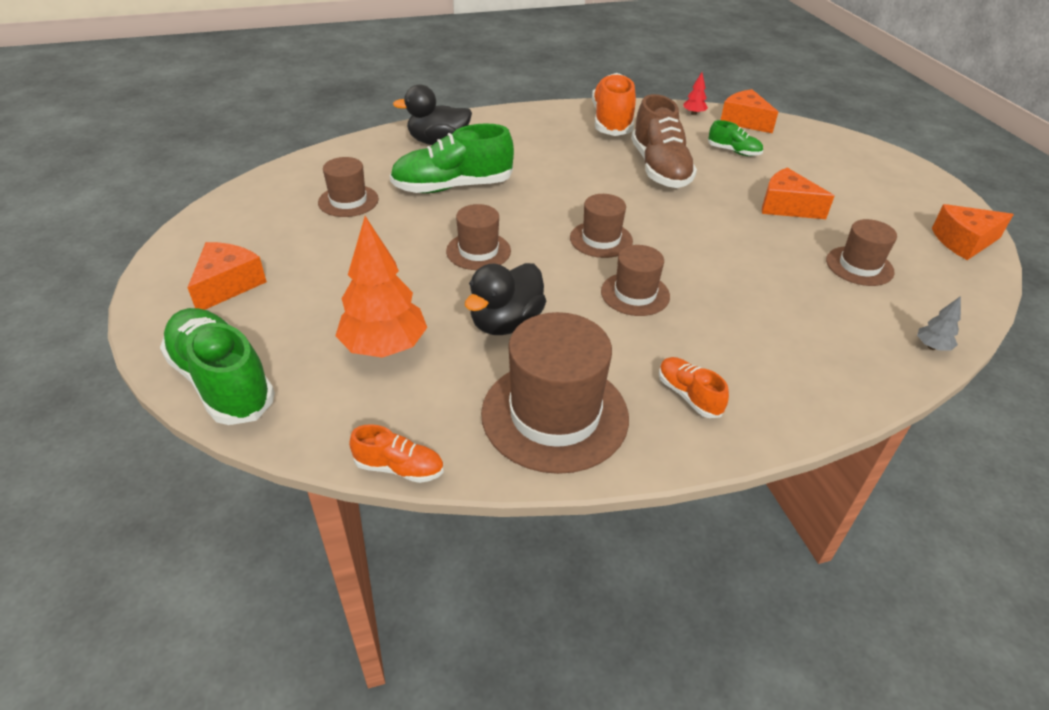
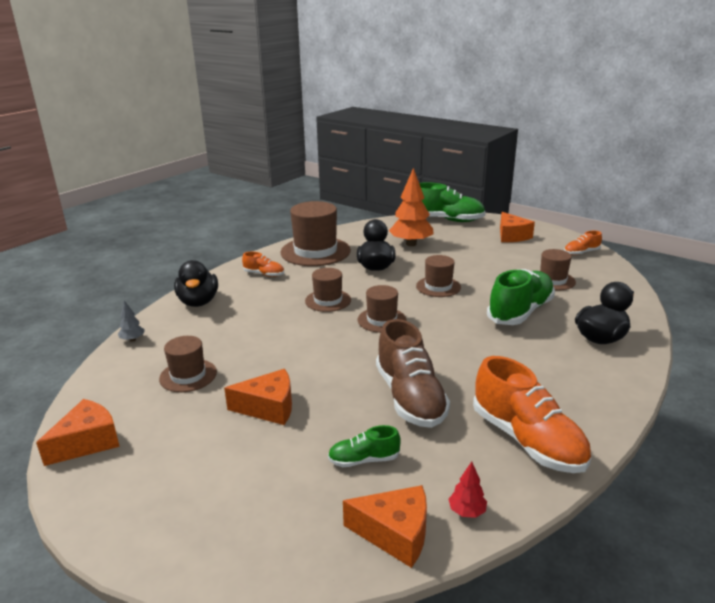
camera: 145 degrees right, 15 degrees down
(399, 468) = (352, 226): orange shoe -> orange shoe (581, 253)
(659, 168) = (410, 397): brown shoe -> brown shoe turned 150 degrees counterclockwise
(824, 379) = (198, 302): none -> black duck

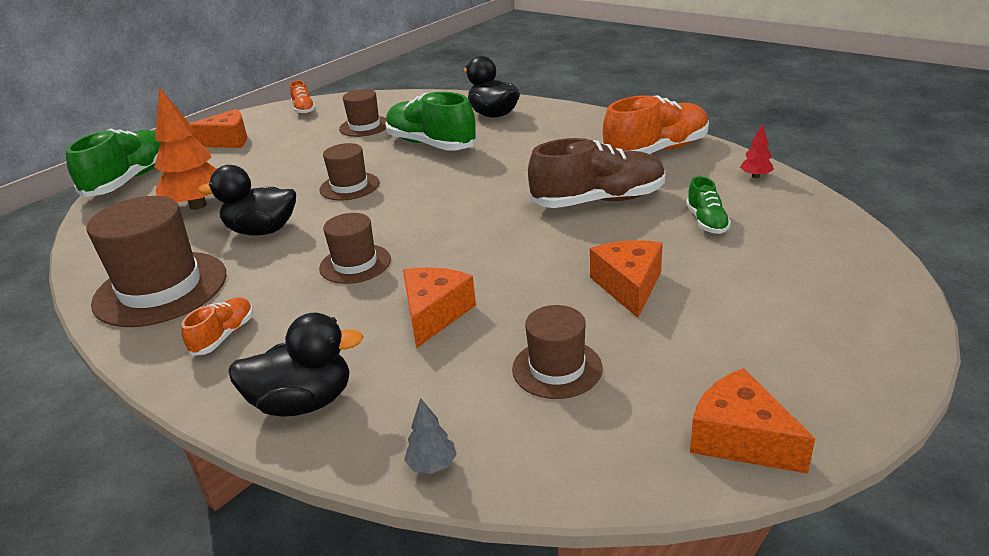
camera: 85 degrees left, 5 degrees up
(381, 320) = (426, 221): brown hat -> none
(395, 534) = (796, 204): orange cheese -> orange cheese (434, 314)

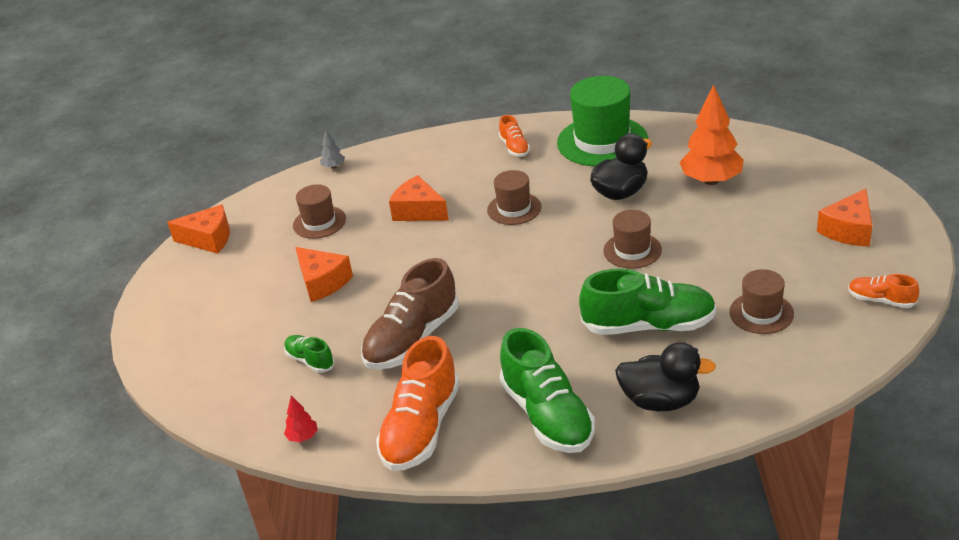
camera: 140 degrees right, 5 degrees up
(130, 180) = (820, 165): green shoe -> green shoe (547, 415)
(161, 288) = (602, 141): brown hat -> green hat
(303, 402) = (423, 152): black duck -> none
(434, 314) = (418, 211): orange cheese -> orange cheese turned 150 degrees clockwise

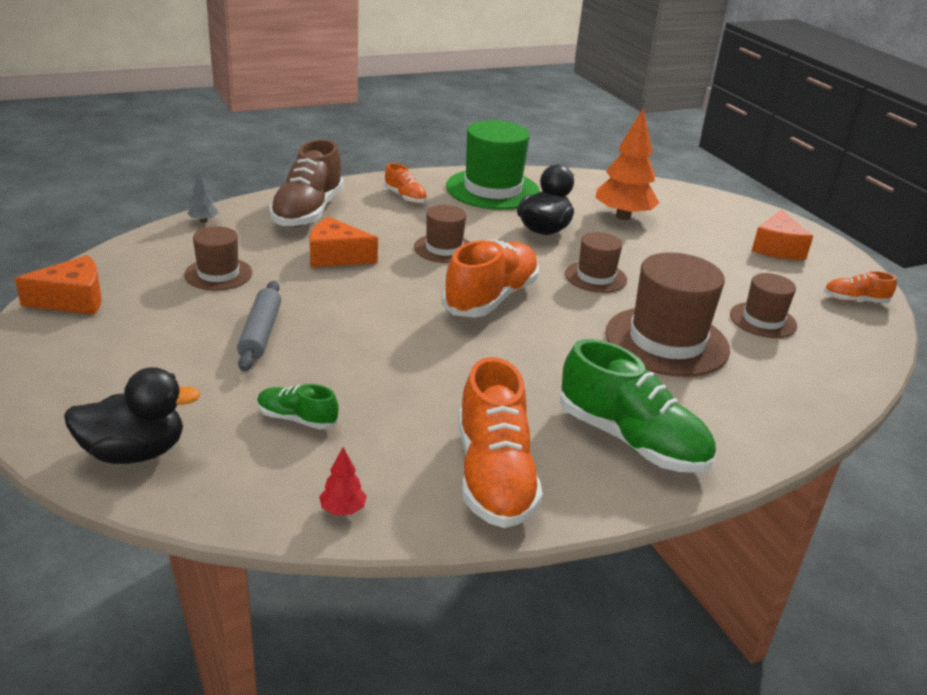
camera: 30 degrees left, 5 degrees down
(322, 282) = (260, 333): orange cheese -> grey rolling pin
(412, 339) = (415, 381): brown shoe -> brown shoe (307, 212)
(522, 265) = (491, 298): none -> orange shoe
(649, 326) = (666, 341): green shoe -> brown hat
(660, 401) = (737, 410): black duck -> black duck (134, 452)

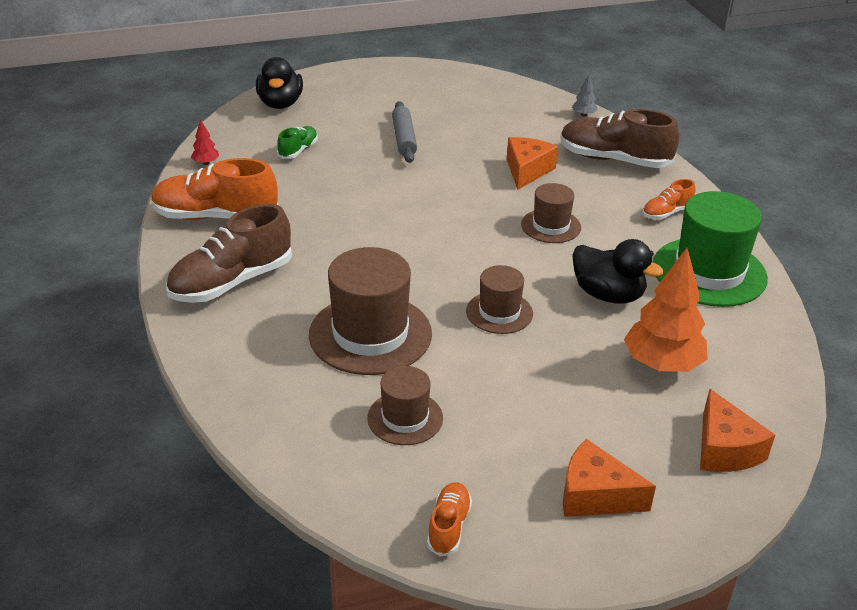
camera: 100 degrees right, 5 degrees up
(73, 300) = (452, 77): orange cheese -> orange cheese (724, 449)
(218, 274) = (492, 122): brown hat -> none
(260, 333) = (404, 139): grey rolling pin -> grey rolling pin turned 75 degrees clockwise
(491, 298) = (454, 242): orange shoe -> none
(631, 440) = (231, 282): green shoe -> brown shoe

